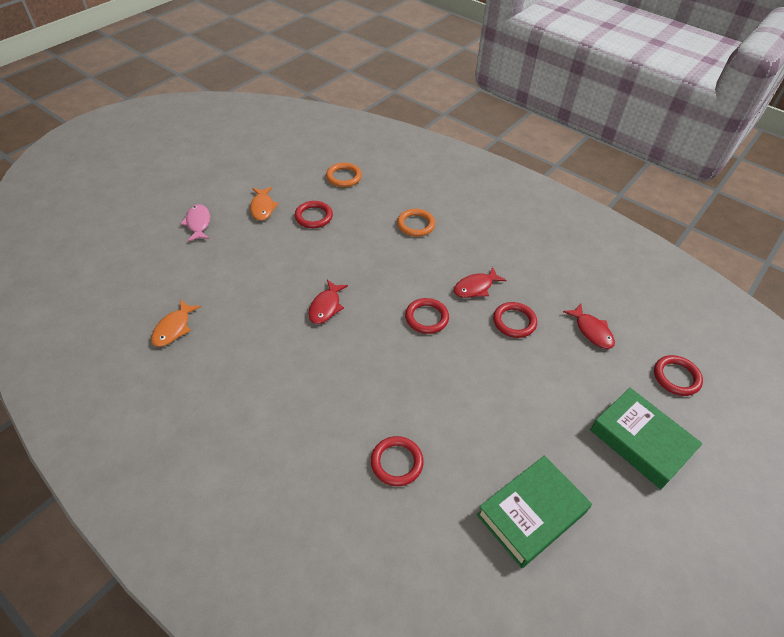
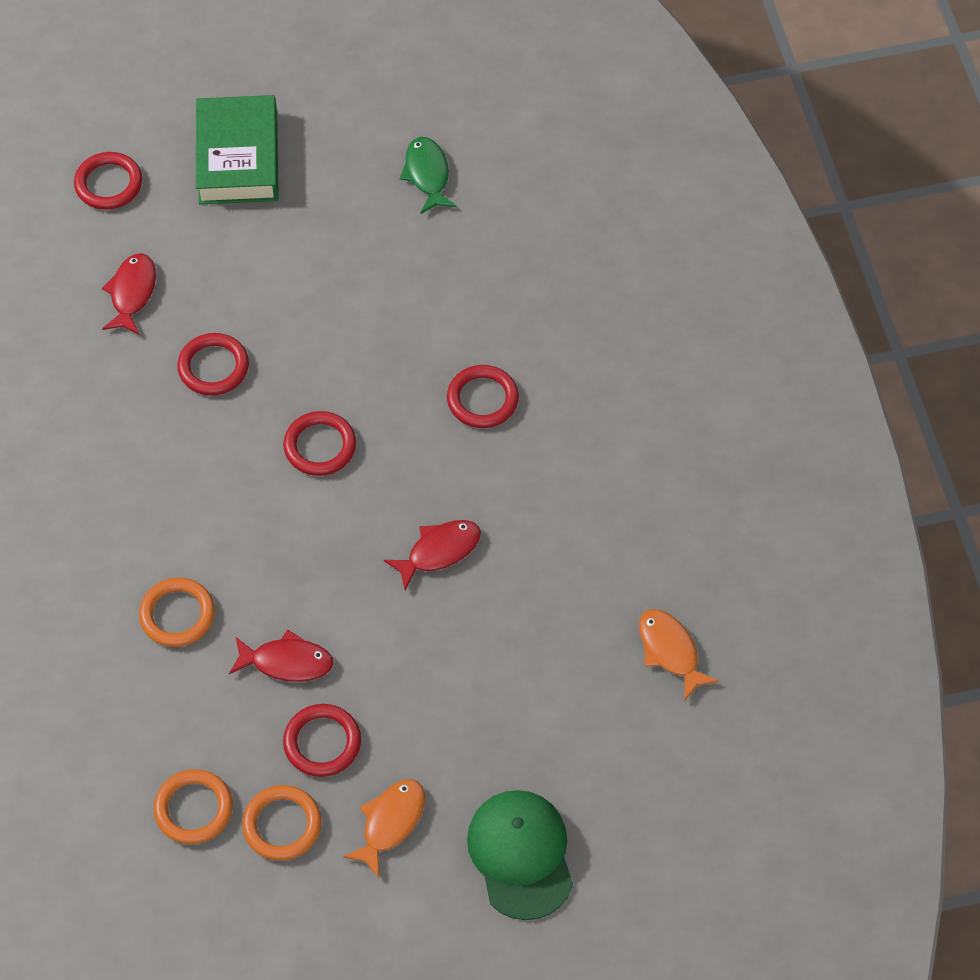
camera: 140 degrees left, 10 degrees up
(174, 328) = (670, 651): orange fish -> orange fish turned 90 degrees counterclockwise
(198, 223) = (521, 855): pink fish -> green cap
(305, 188) = (282, 825): none -> orange ring
(396, 462) = (518, 302): red ring -> red ring (482, 399)
(475, 287) = (207, 447): red fish -> red fish (287, 662)
(531, 513) = (427, 175): green book -> green fish

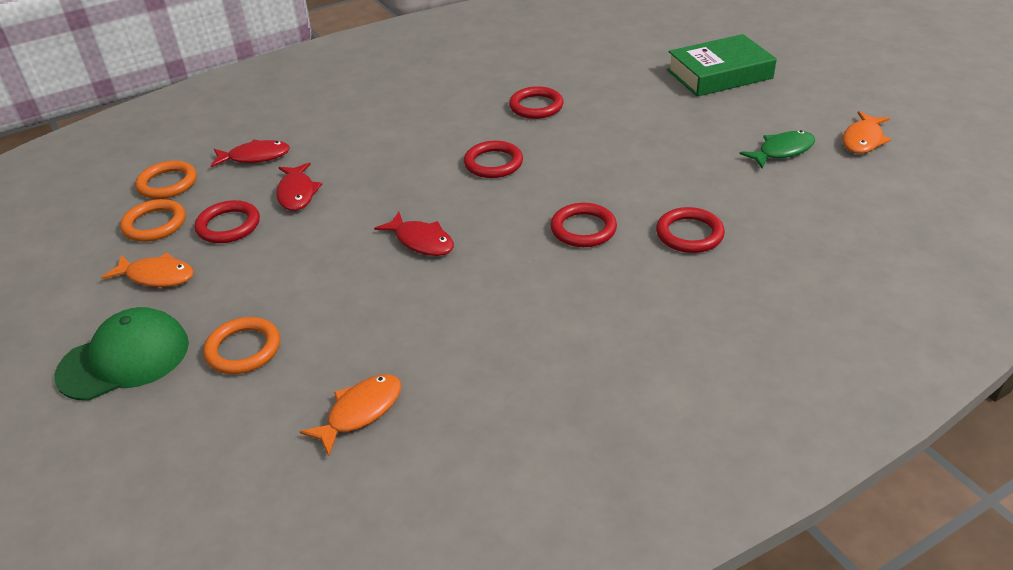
camera: 75 degrees right, 20 degrees down
(109, 184) = (655, 38): red ring -> red ring (689, 234)
(132, 293) = (576, 65): red fish -> red fish (255, 157)
(177, 615) = (326, 140): orange ring -> orange ring (243, 349)
(440, 98) = (863, 140): none -> orange fish

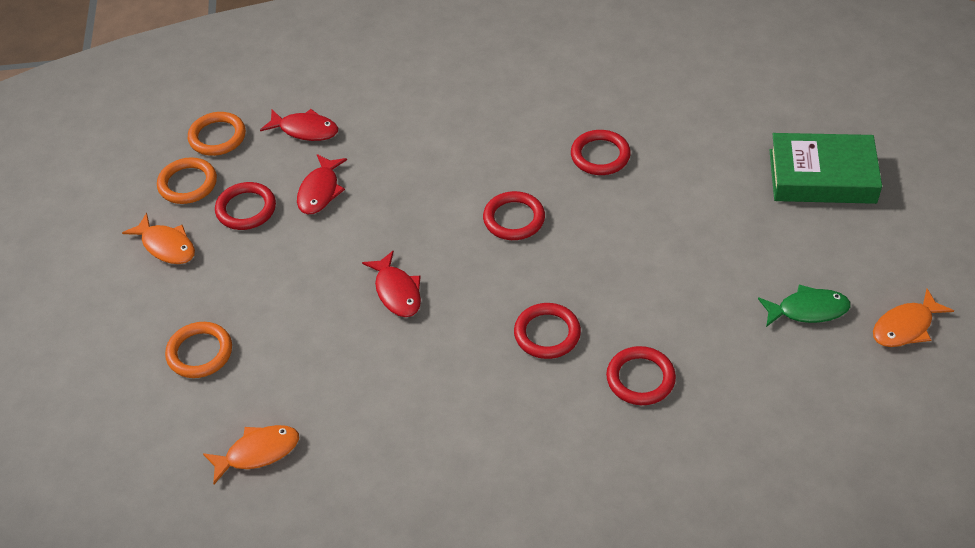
camera: 25 degrees right, 10 degrees up
(124, 359) = (109, 325): green cap -> none

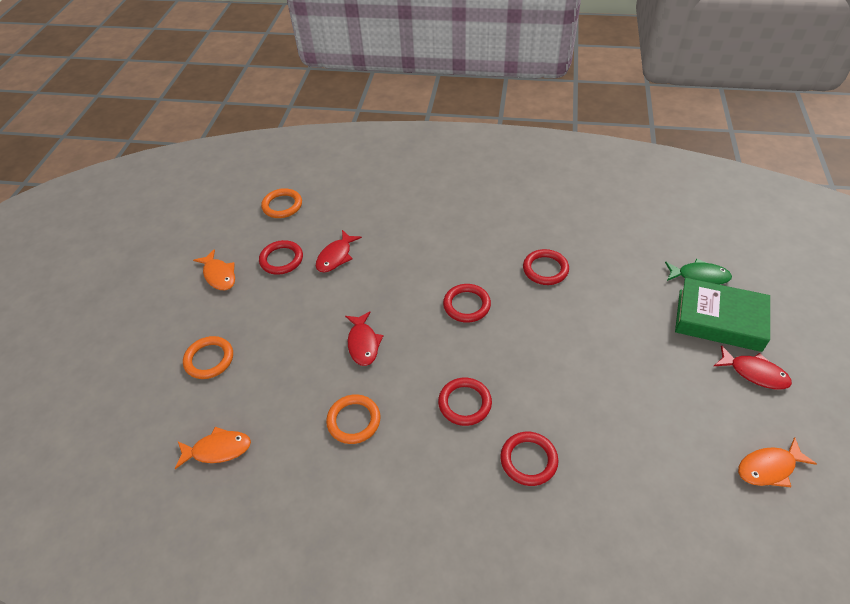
camera: 15 degrees right, 0 degrees up
(188, 184) = (250, 234): orange ring -> orange ring (354, 421)
(305, 130) = (341, 211): red fish -> red fish (754, 373)
(808, 310) = (684, 432): green fish -> green fish (699, 276)

